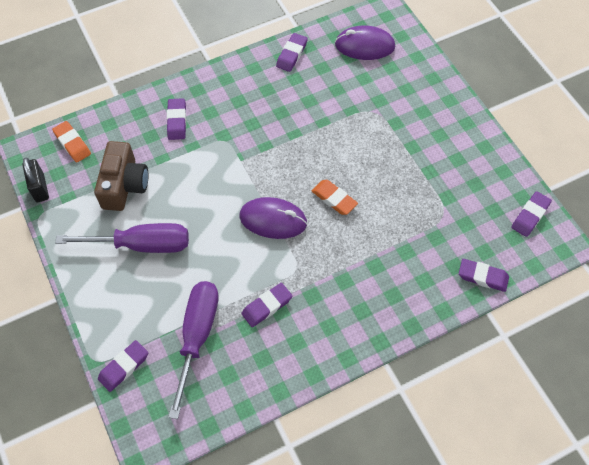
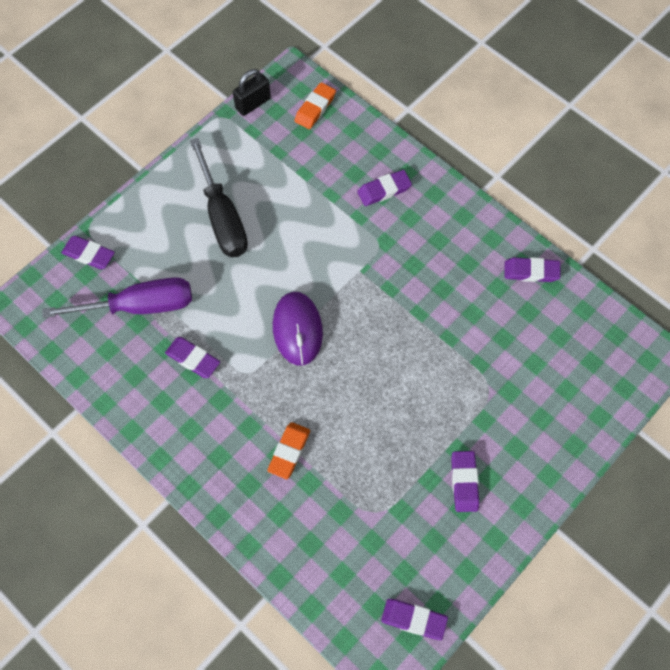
camera: 70 degrees right, 5 degrees up
(124, 185) = (285, 174): brown camera -> none
(141, 245) = (222, 217): purple screwdriver -> black screwdriver
(334, 199) = (348, 383): orange eraser -> orange eraser (289, 451)
(364, 46) = (586, 349): purple mouse -> none
(482, 277) = (306, 580): purple eraser -> purple eraser (464, 482)

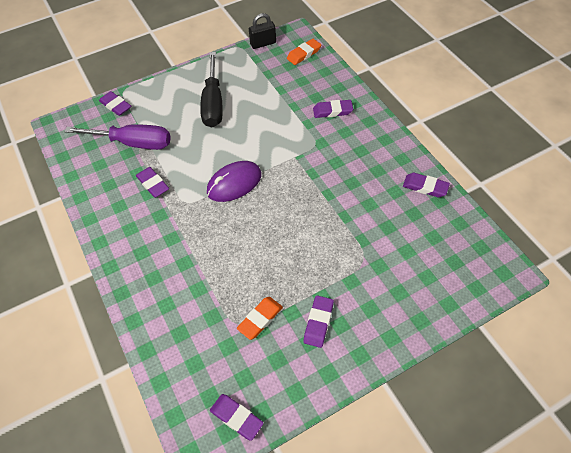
camera: 20 degrees right, 10 degrees down
(289, 451) = (193, 263): orange eraser -> orange eraser (260, 319)
(297, 329) = (234, 183): purple mouse -> purple mouse turned 45 degrees clockwise

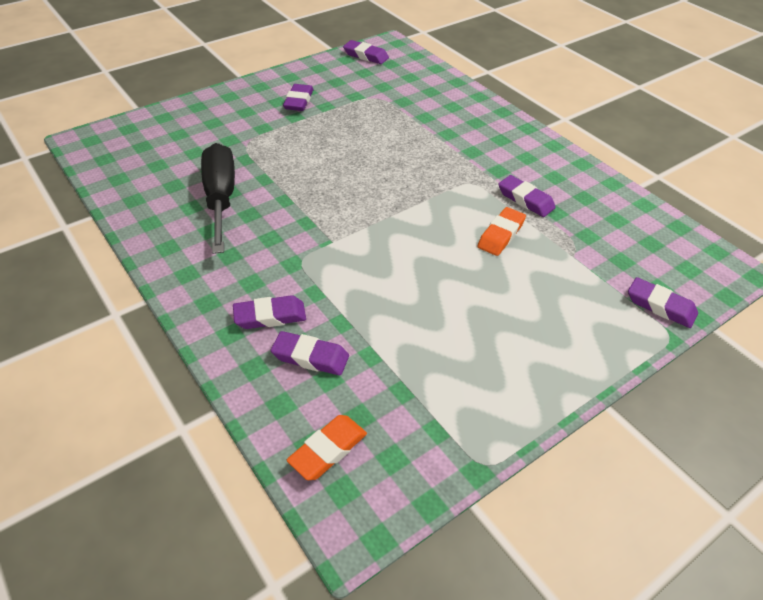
camera: 170 degrees right, 10 degrees down
(133, 143) = (588, 248): purple screwdriver -> none
(213, 103) = (489, 320): black screwdriver -> black screwdriver (221, 199)
(234, 183) = (414, 205): purple mouse -> none
(260, 319) = (356, 101): orange eraser -> orange eraser (501, 235)
(263, 43) = (429, 478): black padlock -> none
(425, 187) = (147, 213): purple eraser -> purple eraser (310, 357)

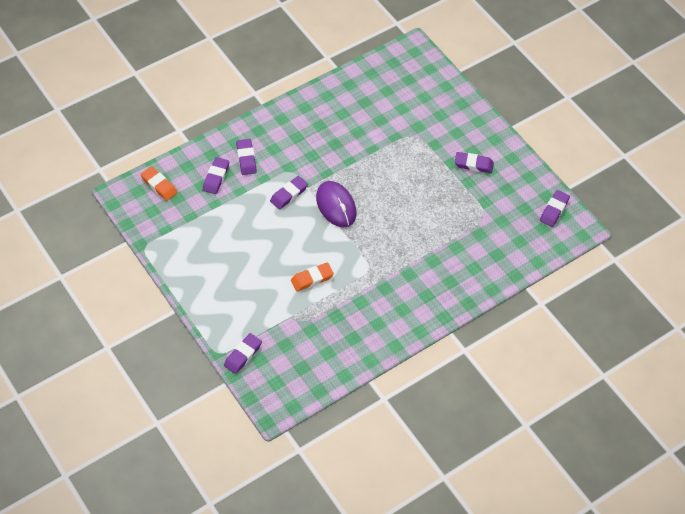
camera: 90 degrees right, 10 degrees up
(221, 199) = (350, 127): black screwdriver -> none
(367, 212) = (336, 206): none -> purple mouse
(501, 235) = (312, 278): orange eraser -> orange eraser turned 60 degrees counterclockwise
(525, 200) = (349, 299): purple eraser -> purple eraser (289, 194)

